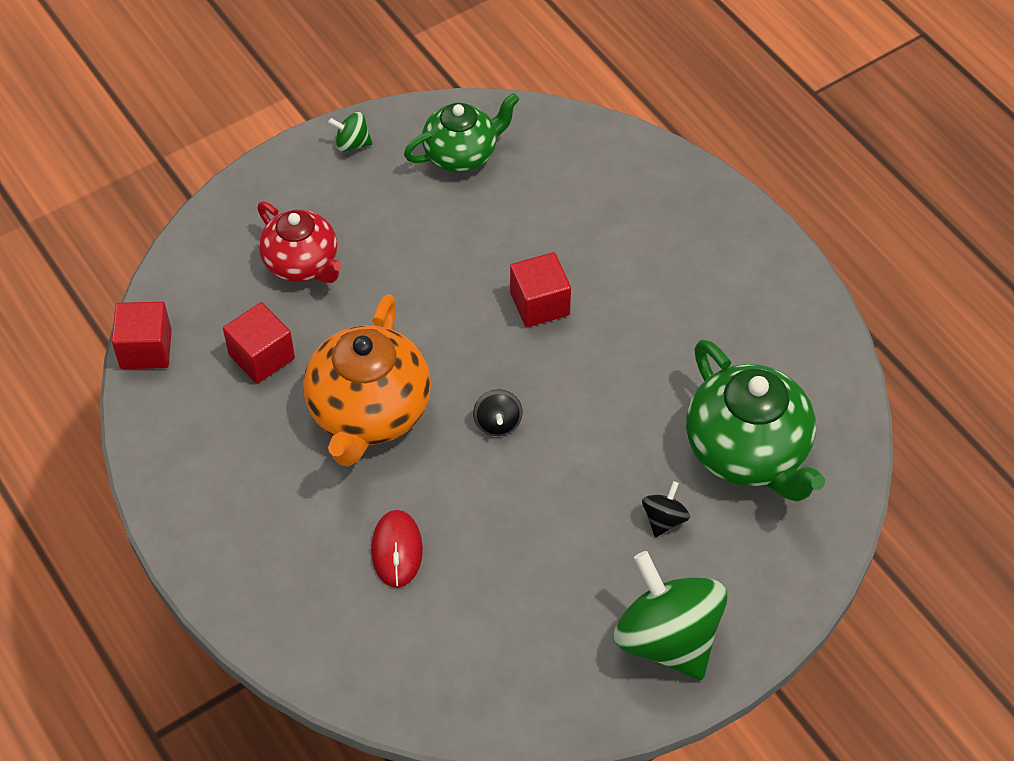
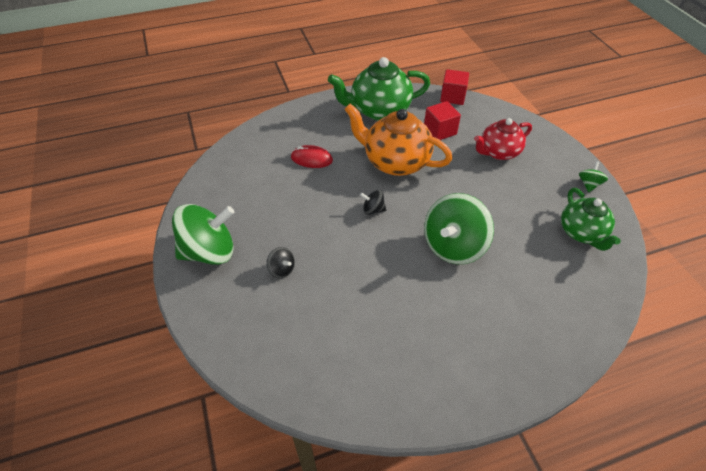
camera: 105 degrees right, 5 degrees down
(539, 304) = (453, 246): red cube -> green spinning top
(748, 452) = (311, 328): green teapot -> green teapot (379, 110)

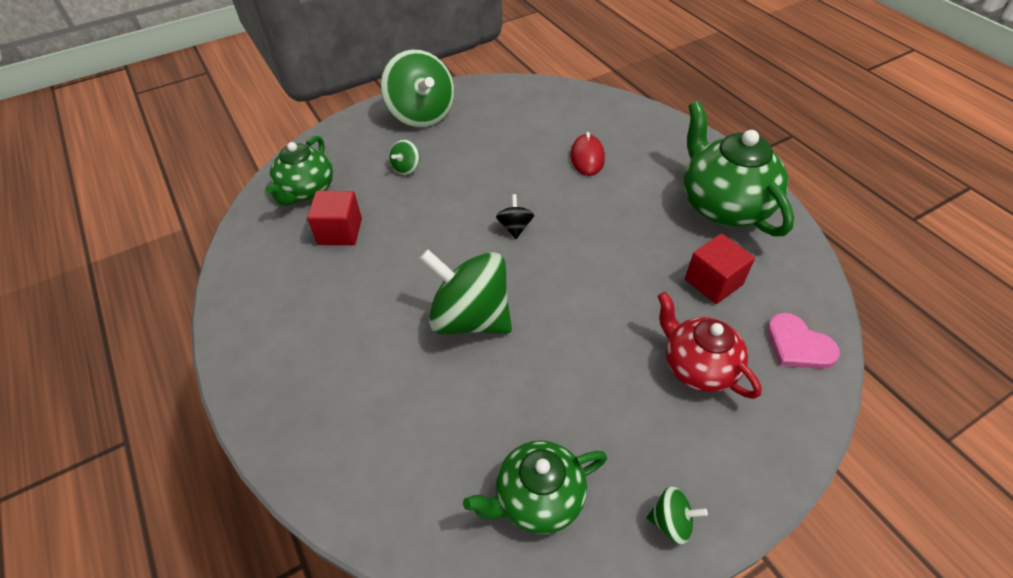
camera: 80 degrees right, 0 degrees up
(282, 269) = (406, 168): black spinning top -> green spinning top
(285, 351) = (306, 191): none -> green teapot
(395, 162) = (615, 237): orange teapot -> none
(452, 97) = (818, 292): red cube -> red cube (340, 231)
(486, 114) = (798, 345): none -> pink heart

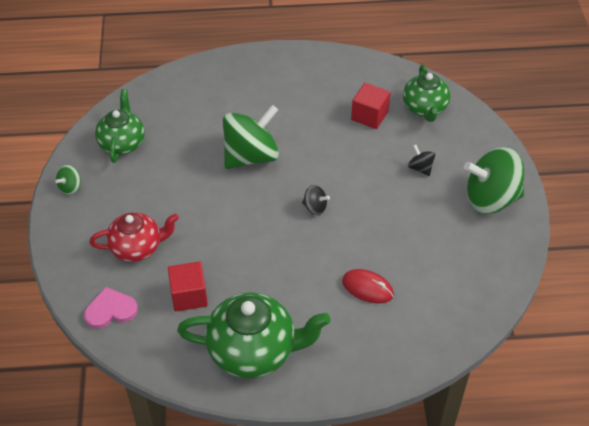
camera: 115 degrees right, 0 degrees up
(306, 191) = (425, 108): green teapot -> green teapot turned 135 degrees counterclockwise
(406, 168) = (420, 168): green spinning top -> black spinning top

